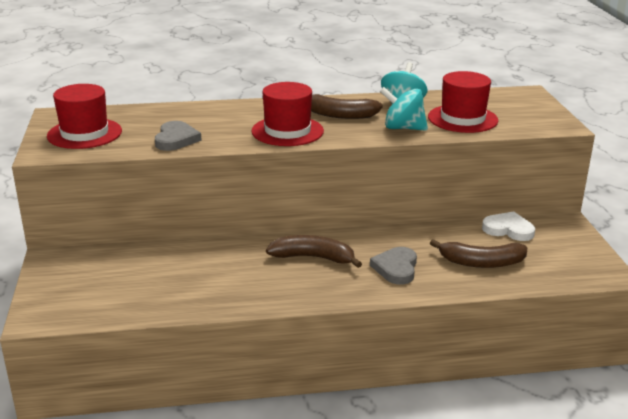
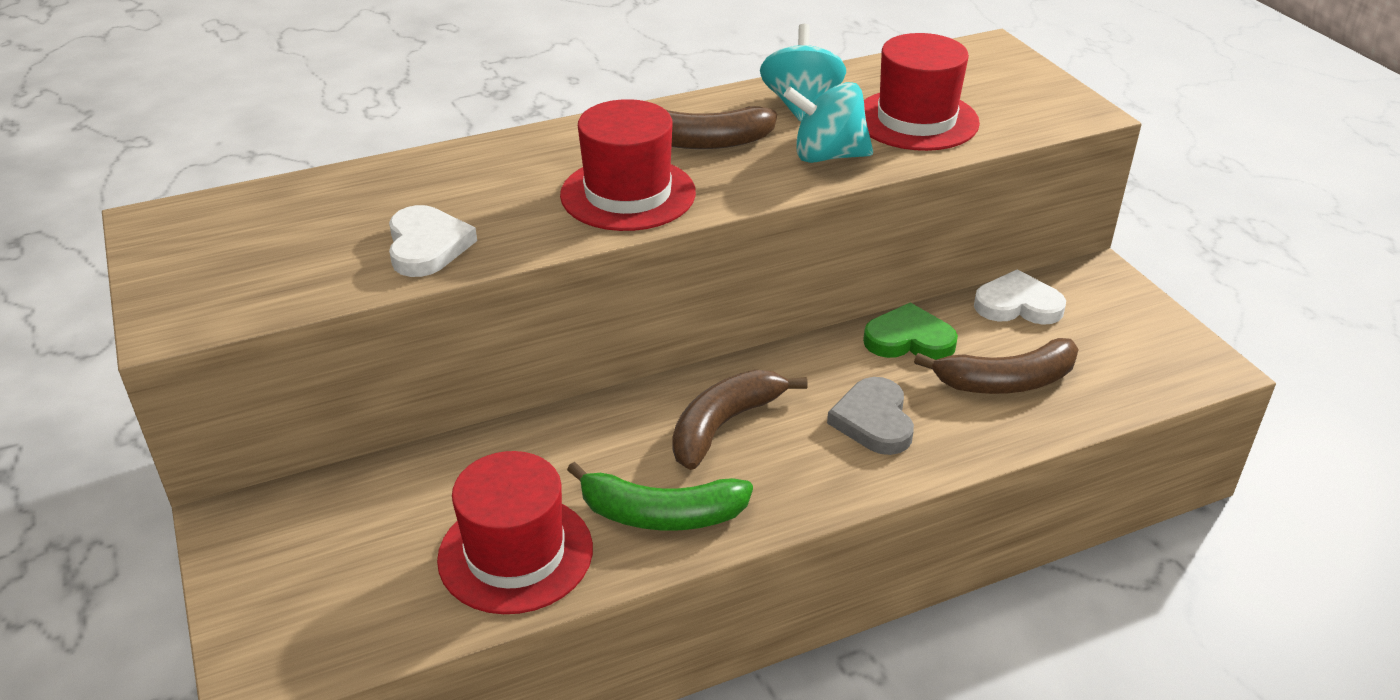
camera: 15 degrees left, 10 degrees up
(84, 133) = (236, 260): red hat -> red hat (515, 553)
(176, 139) = (427, 246): grey heart -> white heart
(260, 289) = (661, 514): none -> green banana
(313, 258) = (724, 425): brown banana -> brown banana turned 45 degrees counterclockwise
(436, 236) = (909, 339): none -> green heart

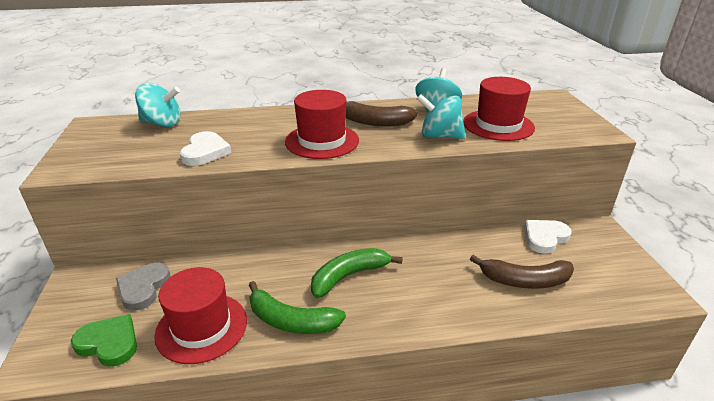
camera: 15 degrees right, 5 degrees down
(301, 199) = (162, 123): none -> turquoise spinning top
(724, 425) = (349, 276): brown banana -> green banana
(873, 420) = (436, 289): grey heart -> grey heart (143, 288)
(909, 339) = (473, 247): green heart -> green heart (109, 343)
(1018, 304) = (544, 238): white heart -> white heart turned 60 degrees counterclockwise

